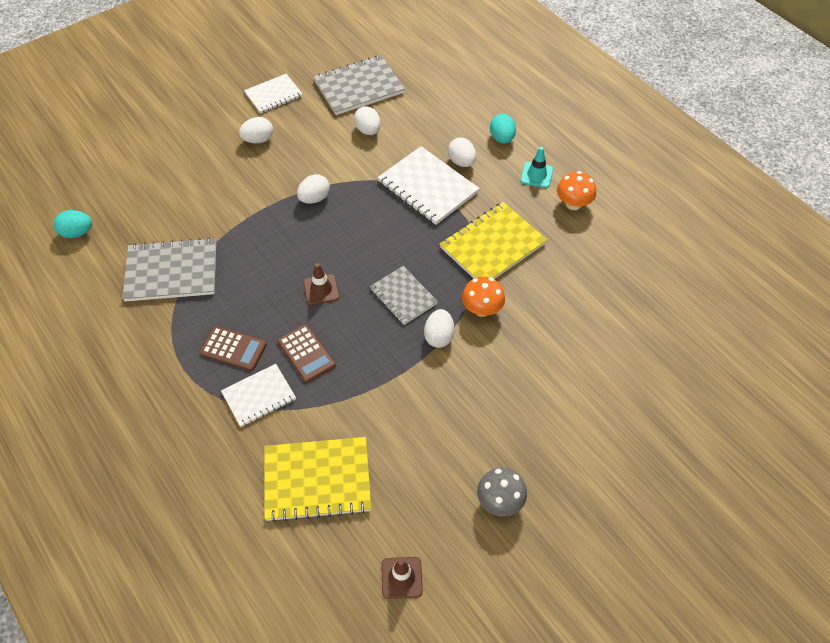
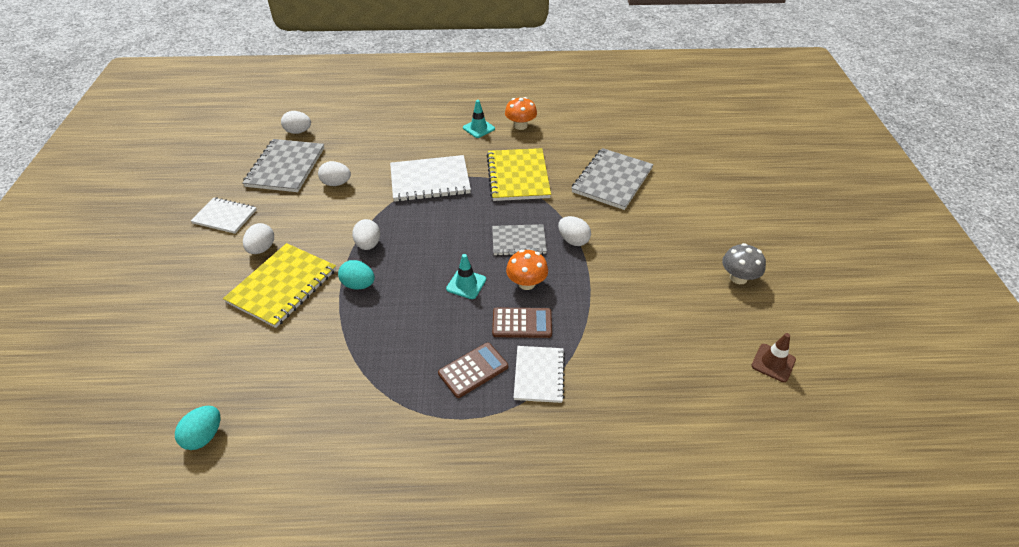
camera: 55 degrees left, 10 degrees down
(171, 271) = (341, 377): grey notebook -> grey notebook (612, 180)
(273, 95) = (225, 216): white notebook -> white notebook turned 75 degrees counterclockwise
(317, 480) = (652, 374): yellow notebook -> yellow notebook (282, 286)
(321, 290) = (466, 284): brown traffic cone -> turquoise traffic cone
(461, 162) = (426, 154): white egg -> white egg (298, 132)
(482, 309) = (568, 208): orange mushroom -> orange mushroom (526, 283)
(502, 138) = (428, 126): turquoise egg -> turquoise egg (358, 285)

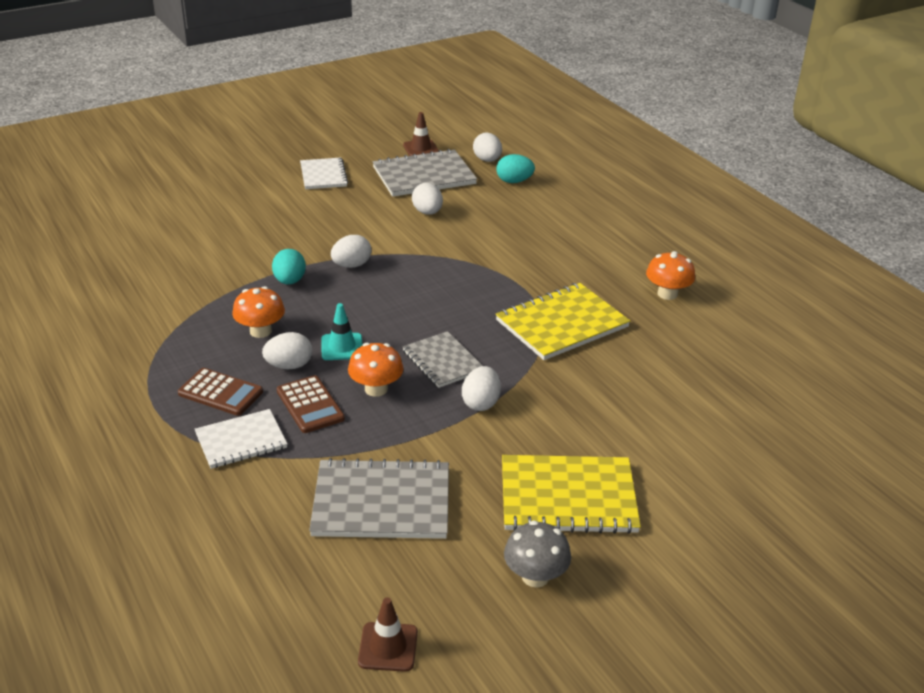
camera: 60 degrees right, 10 degrees down
(204, 436) = (63, 273): turquoise egg -> turquoise egg (514, 181)
(245, 155) = (420, 149): none -> brown traffic cone
(262, 249) = (296, 211): white egg -> white egg (289, 366)
(282, 286) = (256, 241): yellow notebook -> yellow notebook (568, 497)
(411, 322) = (260, 331): none -> orange mushroom
(430, 180) = (490, 266): white notebook -> none
(478, 128) = (625, 265): turquoise traffic cone -> none
(612, 180) = (634, 403): grey notebook -> grey notebook (381, 502)

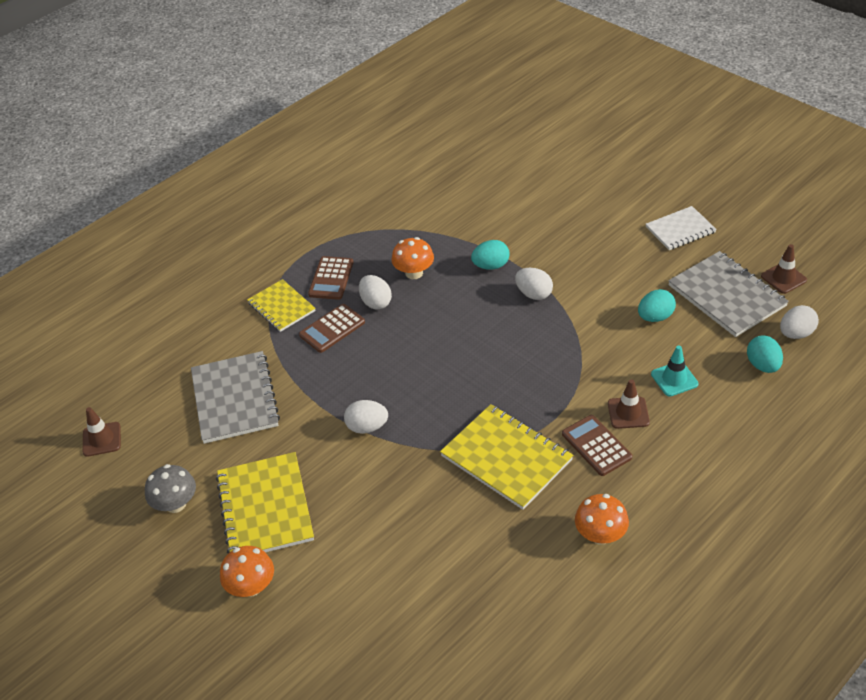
camera: 80 degrees right, 10 degrees up
(241, 441) = (281, 307): white notebook -> yellow notebook
(342, 347) = (411, 324): turquoise traffic cone -> turquoise traffic cone (674, 379)
(376, 389) = (364, 359): orange mushroom -> orange mushroom (251, 586)
(427, 212) = (655, 317): white egg -> turquoise egg
(442, 361) = (415, 389): grey notebook -> none
(536, 251) = (628, 413): none -> brown traffic cone
(567, 274) = (596, 446): none -> brown calculator

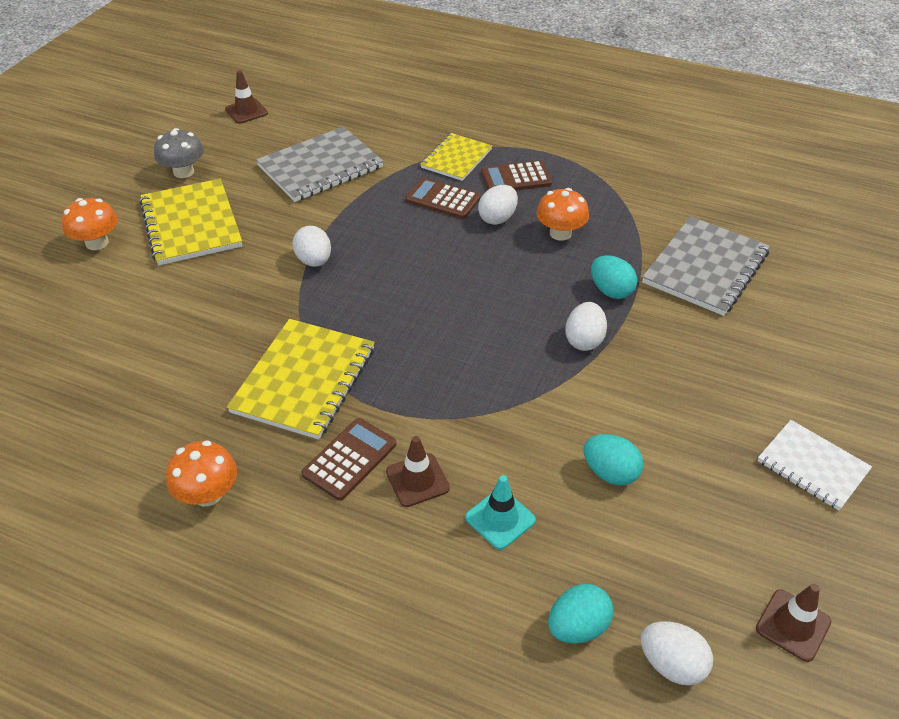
camera: 65 degrees right, 0 degrees up
(265, 507) = (191, 224): yellow notebook -> yellow notebook turned 75 degrees counterclockwise
(726, 296) = (704, 552): grey notebook -> grey notebook (705, 268)

